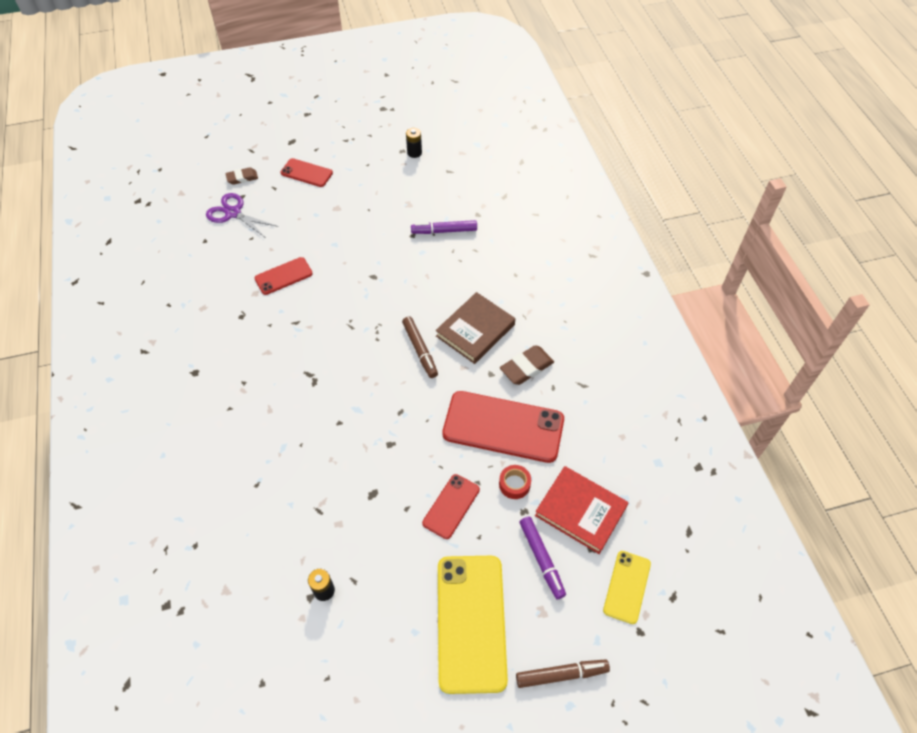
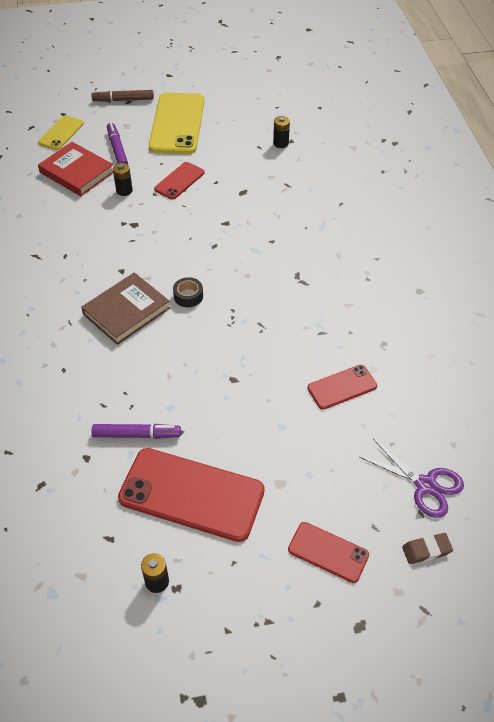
camera: 175 degrees left, 5 degrees down
(420, 350) = (188, 296): brown marker -> black tape
(503, 427) = (122, 228): red phone -> red phone (191, 494)
(514, 484) = (124, 190): red tape -> black battery
(526, 367) = (84, 273): brown eraser -> none

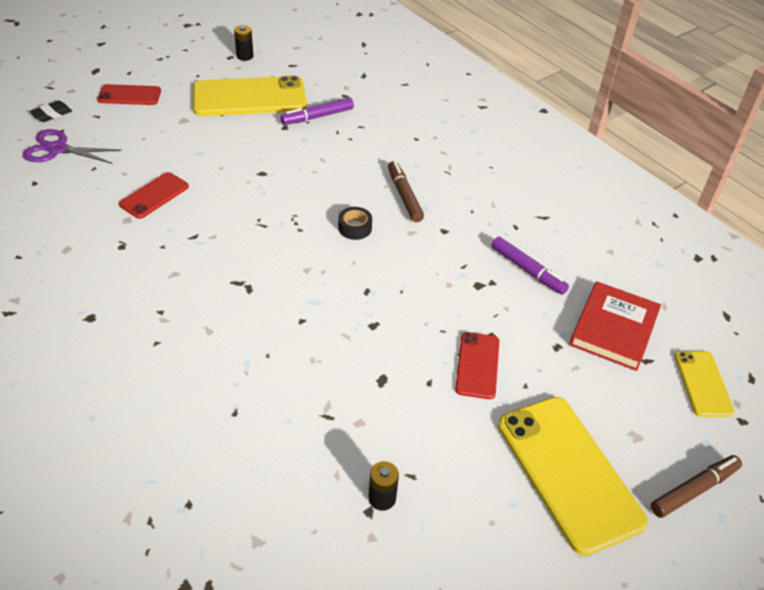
camera: 150 degrees right, 5 degrees down
(77, 172) = (613, 329): red book -> red book turned 75 degrees counterclockwise
(117, 149) = (603, 385): purple marker -> purple marker (528, 270)
(124, 190) = (531, 324): black battery -> none
(126, 311) = (404, 196): brown book -> brown marker
(191, 494) = (249, 97): red phone -> yellow phone
(426, 550) = (51, 114): brown eraser -> black eraser

